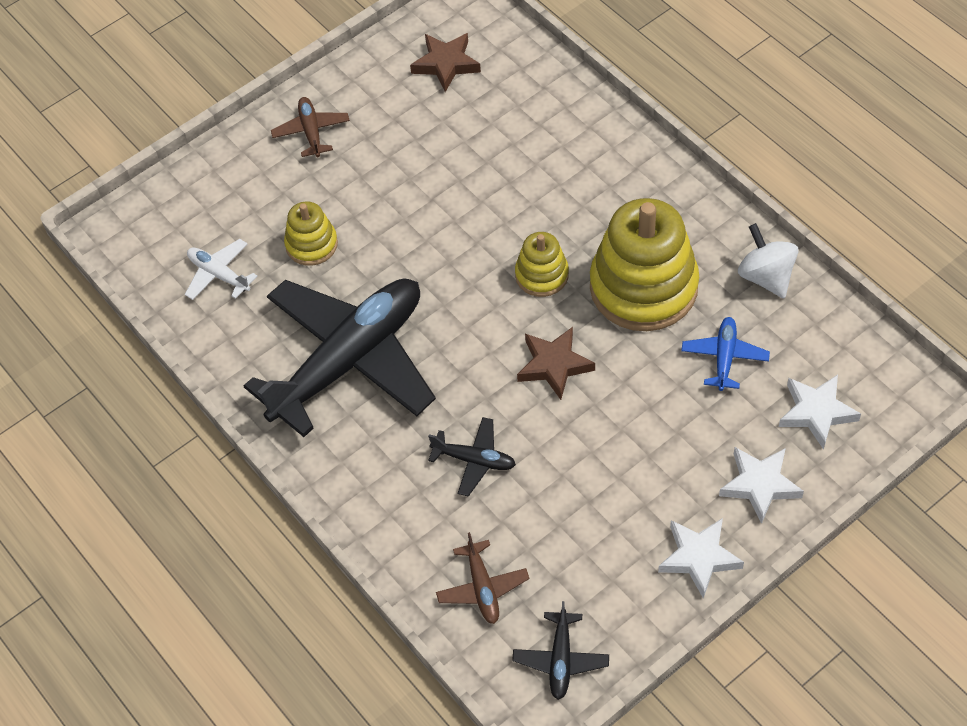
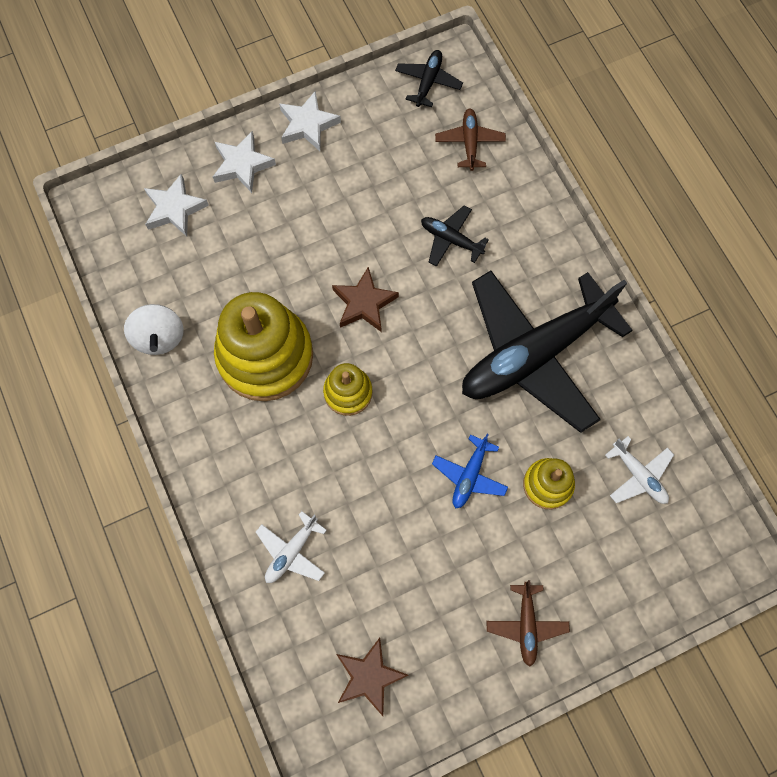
camera: 170 degrees left, 15 degrees up
(549, 132) = (291, 552): none -> white plane
(724, 357) = (225, 273): blue plane -> blue plane (469, 475)

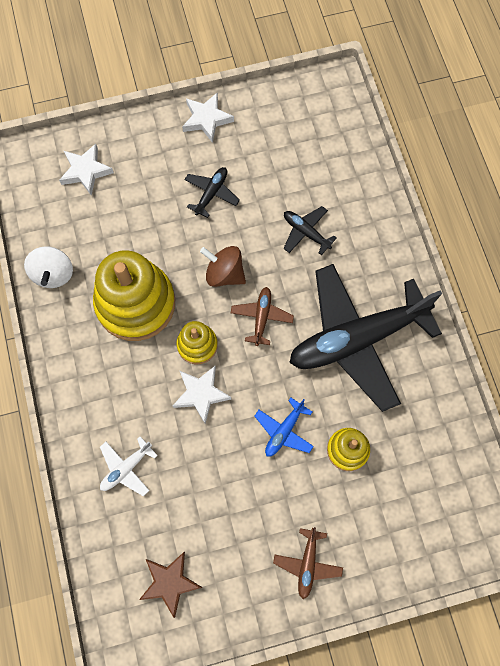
camera: 10 degrees right, 0 degrees up
(242, 165) = (147, 144): white star -> white star (201, 394)
(364, 303) = (224, 273): brown star -> brown spinning top
(428, 82) = (312, 99): black plane -> black plane (211, 193)
(469, 142) = (337, 155): brown plane -> brown plane (261, 317)
(638, 475) = (425, 455): white plane -> none

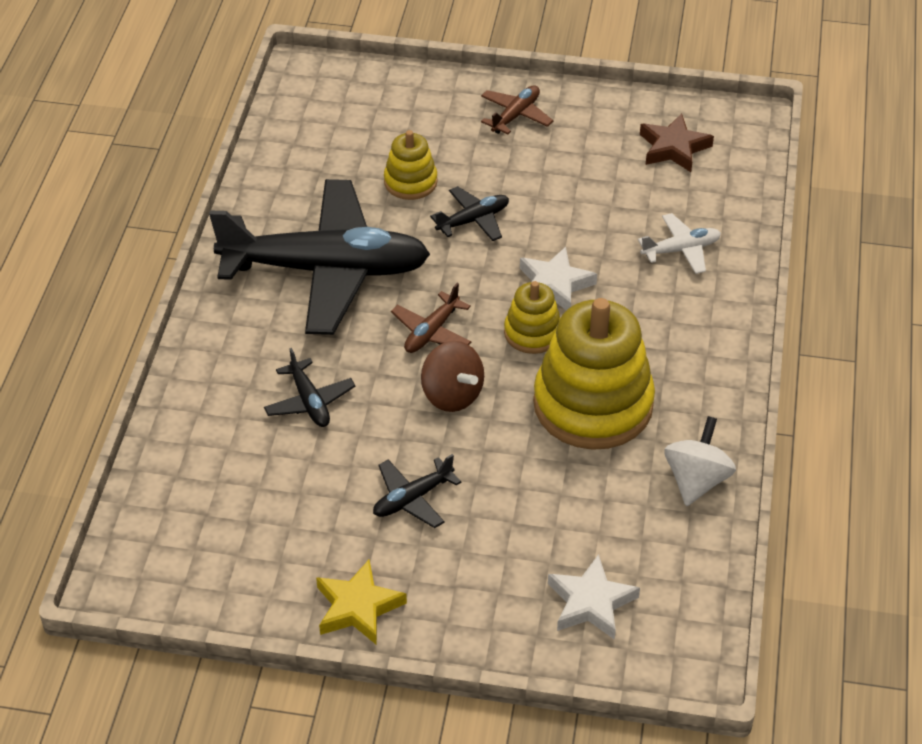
camera: 155 degrees left, 25 degrees down
(206, 119) = (358, 607): white star -> yellow star
(284, 431) = (473, 220): blue plane -> black plane

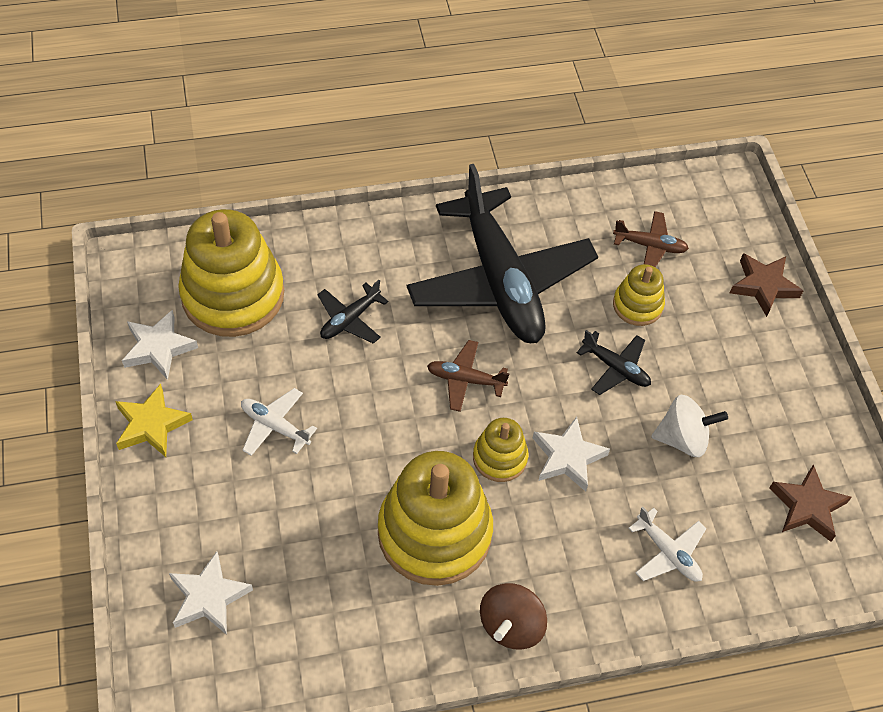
camera: 65 degrees right, 10 degrees up
(221, 494) = (233, 295): none -> yellow stacking toy
(257, 578) = (158, 348): none -> white star
(412, 498) = (275, 426): black plane -> white plane
(435, 92) = (763, 286): none -> brown star
(452, 395) = (399, 418): brown spinning top -> brown spinning top (511, 625)
(515, 115) = (771, 358): brown plane -> brown plane (650, 246)
(696, 480) = (378, 647): white spinning top -> white spinning top (683, 438)

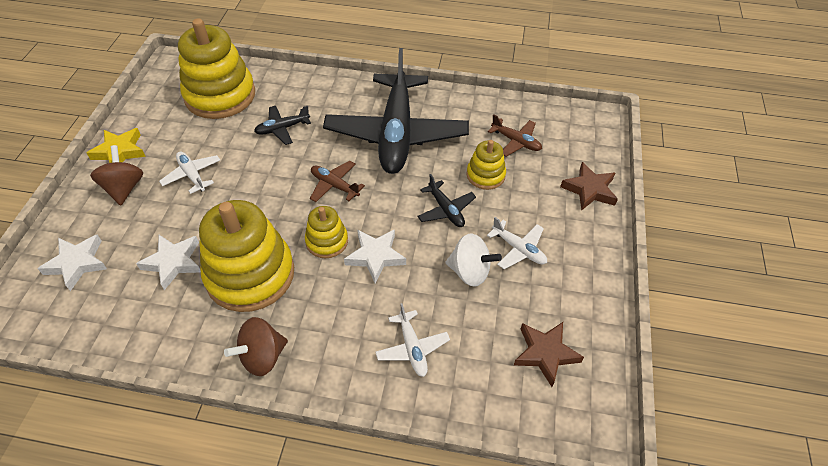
camera: 25 degrees right, 5 degrees down
(158, 348) = (155, 111): white star -> white star (173, 262)
(196, 475) = (124, 188): none -> brown spinning top
(721, 391) = (518, 249): none -> white plane

